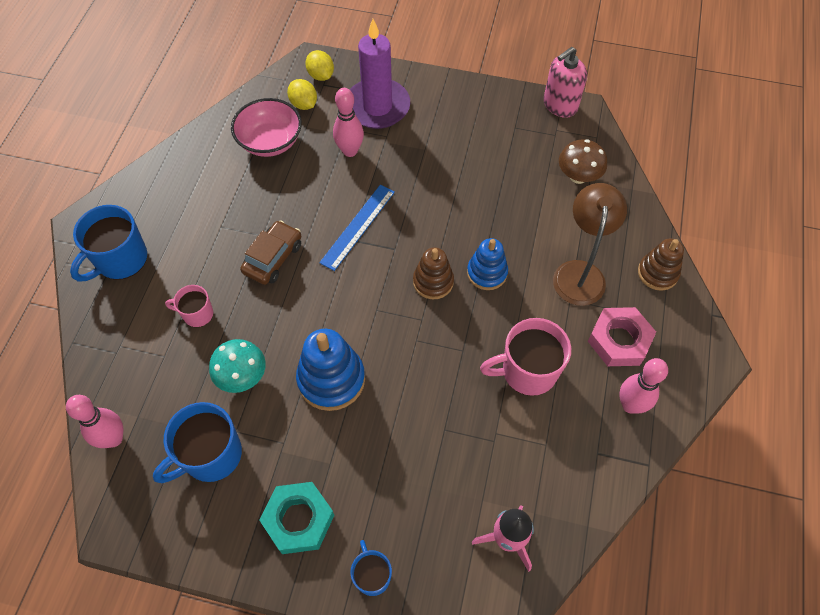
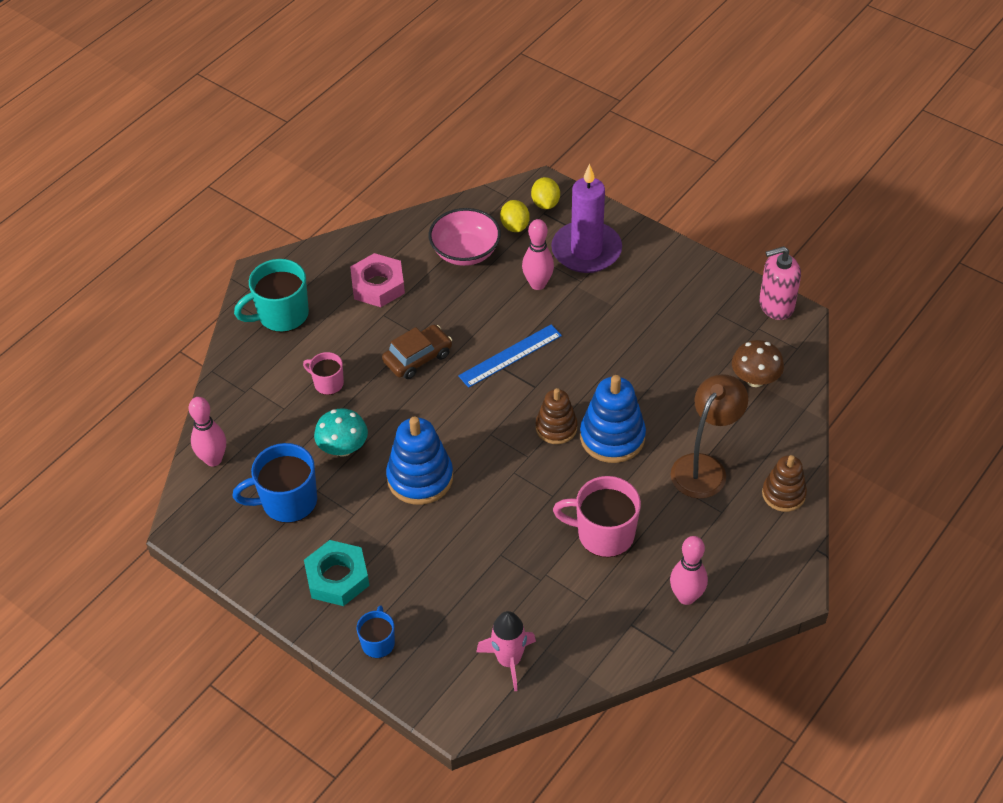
camera: 25 degrees right, 10 degrees down
(120, 260) = (281, 315): blue mug -> turquoise mug
(487, 273) = (612, 437): blue stacking toy -> blue stacking toy, size x1.55
(619, 340) = (708, 539): pink nut -> pink nut (378, 285)

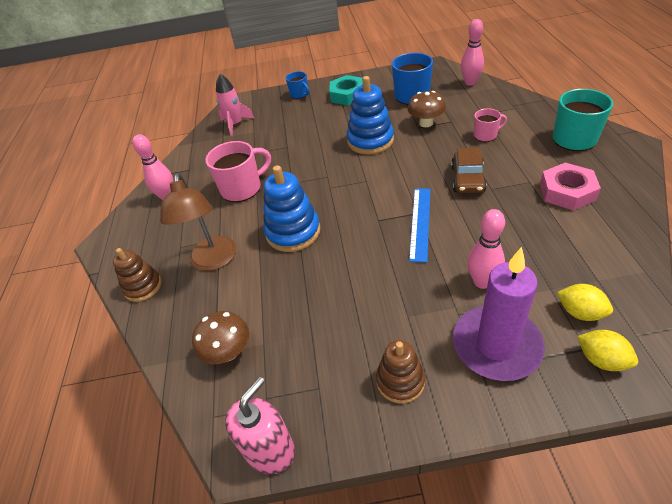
camera: 140 degrees right, 5 degrees down
(343, 448) = (426, 123): turquoise mushroom -> brown mushroom
(465, 252) = (568, 258): pink bowl -> none
(556, 428) = (333, 210): brown stacking toy -> brown stacking toy (400, 381)

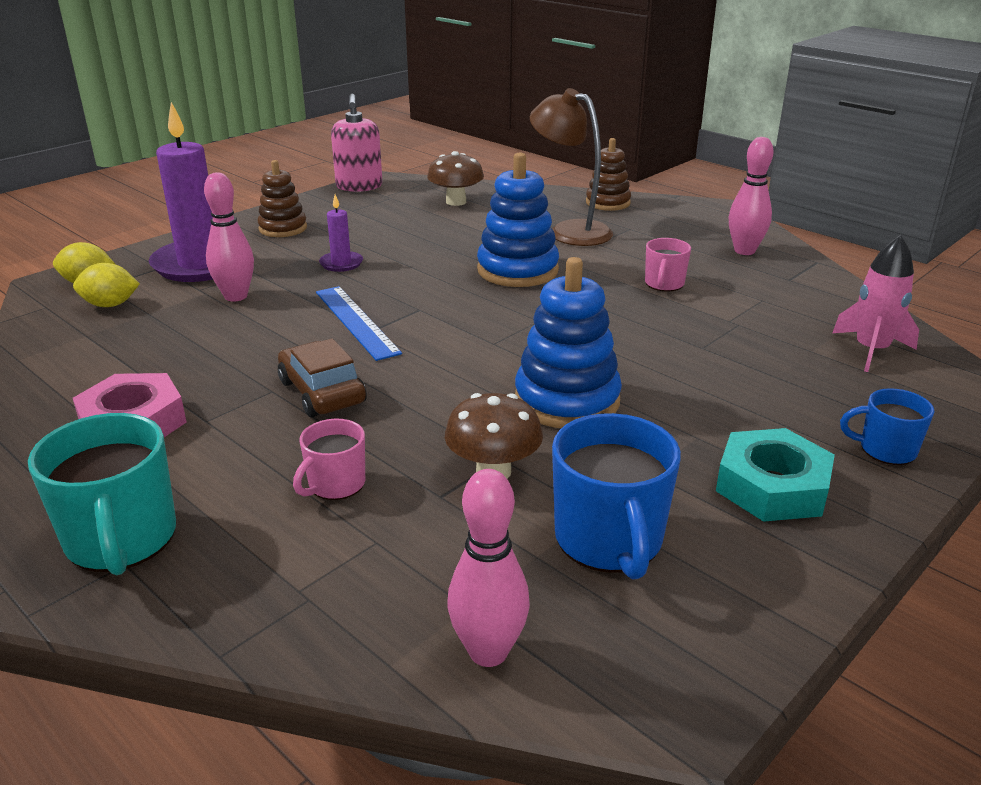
camera: 135 degrees right, 15 degrees down
(242, 188) = (664, 284): pink mug -> pink mug, size x0.57
(389, 292) = (341, 263): none -> purple candle

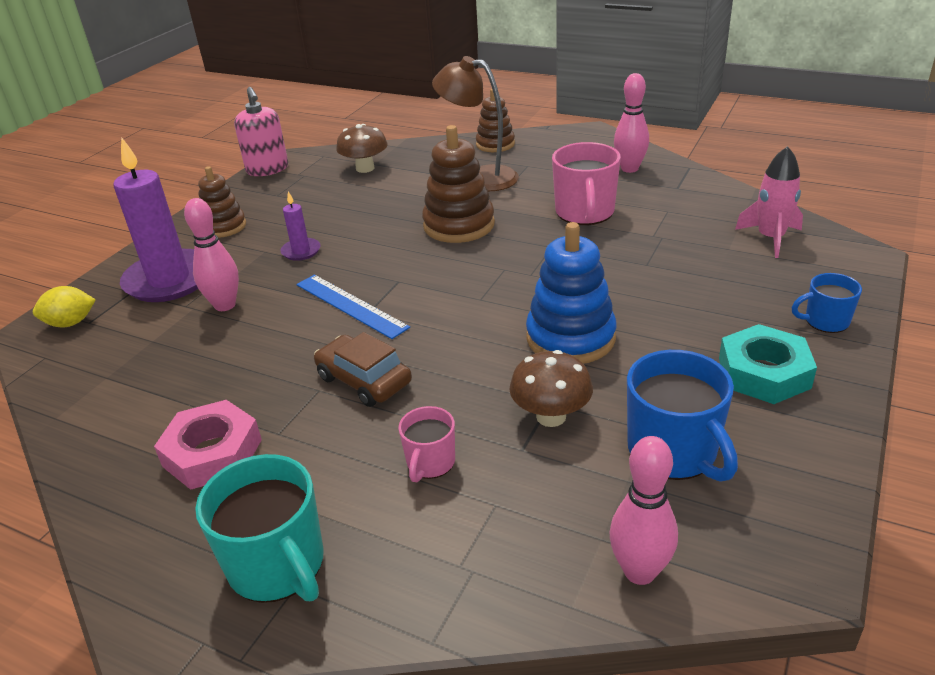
camera: 15 degrees left, 5 degrees up
(110, 305) = (109, 341): yellow lemon -> none
(517, 270) = (459, 225): blue stacking toy -> brown stacking toy
(664, 284) = (584, 213): pink mug -> pink mug, size x1.77

